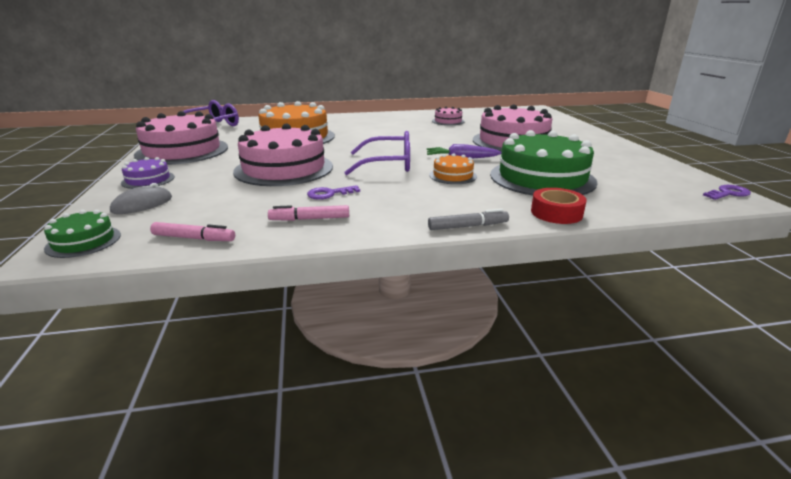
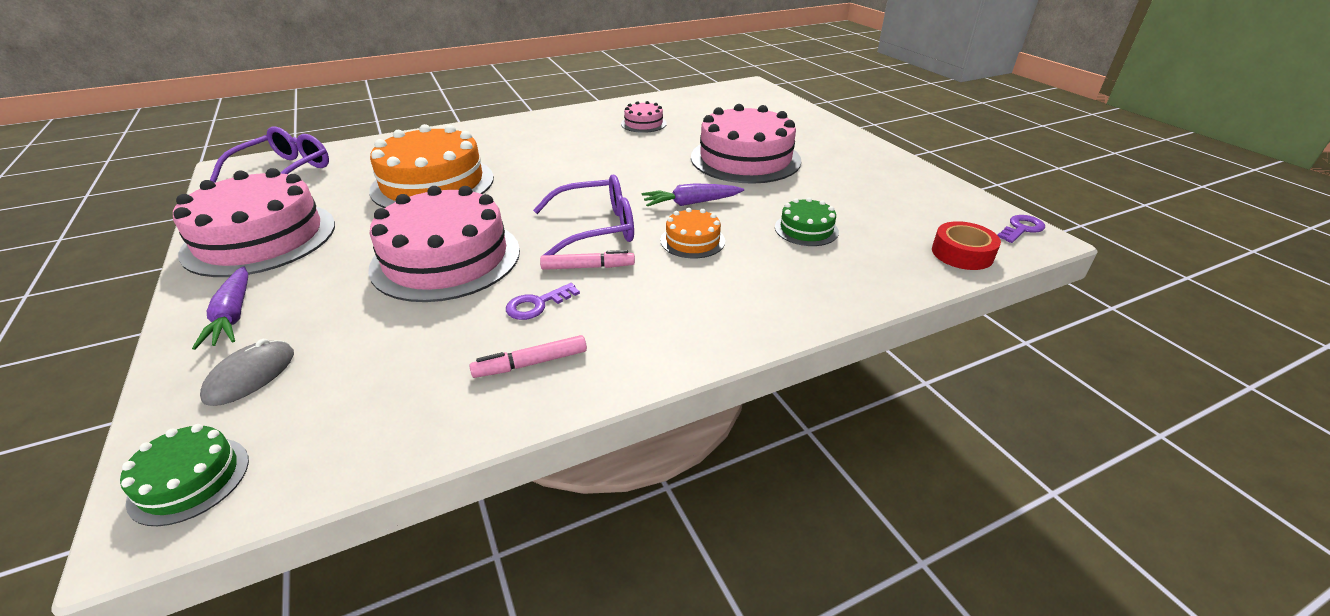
camera: 15 degrees left, 10 degrees up
(148, 180) = (233, 316): purple cake -> purple carrot
(193, 238) = (372, 437): pink marker -> pink marker (587, 267)
(467, 226) = (748, 341): grey marker -> none
(542, 178) = (806, 229): green cake -> green cake, size x0.47
(556, 213) = (846, 296): red tape -> red tape (962, 253)

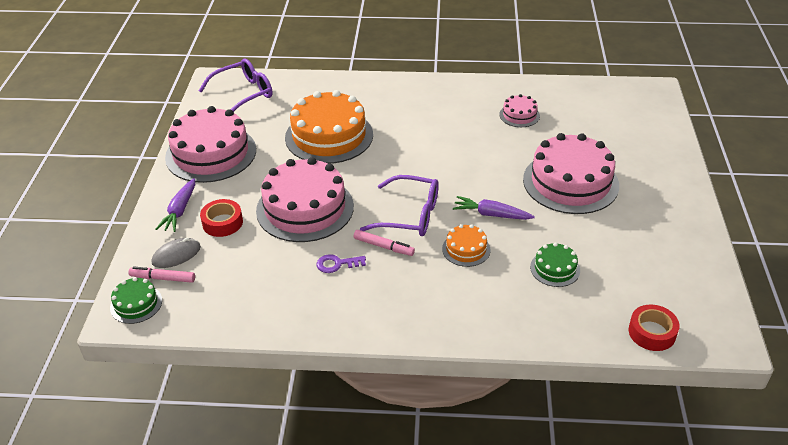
camera: 30 degrees right, 5 degrees up
(320, 309) = (222, 223): none -> red tape
(531, 363) = (311, 303): pink marker -> pink marker (163, 278)
(1021, 229) = (728, 330): purple key -> none

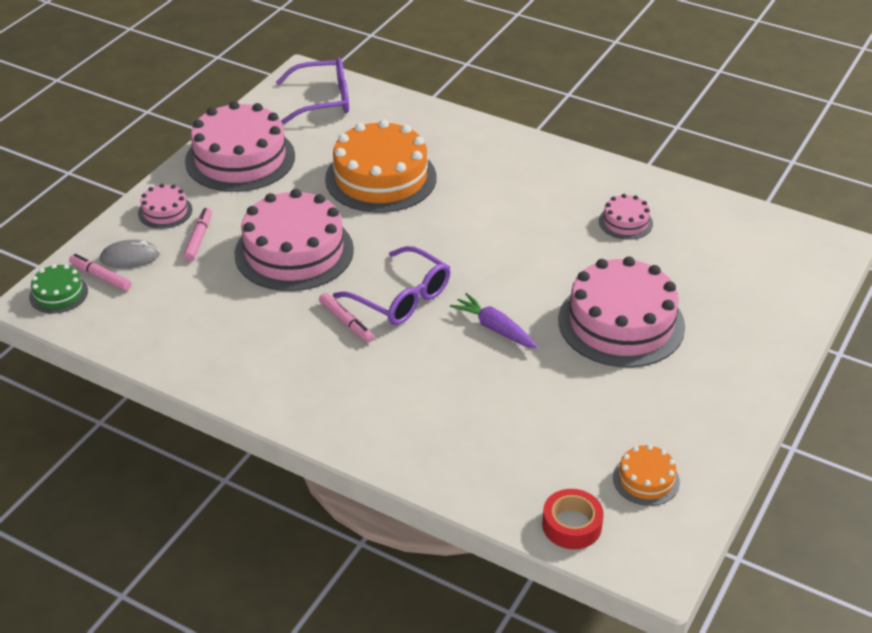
camera: 25 degrees right, 0 degrees up
(180, 211) = (165, 211): purple carrot -> pink cake
(222, 223) = (198, 239): red tape -> pink marker
(337, 264) = (282, 323): purple key -> none
(466, 249) = (434, 357): orange cake -> orange cake (646, 479)
(555, 268) = (518, 414): green cake -> none

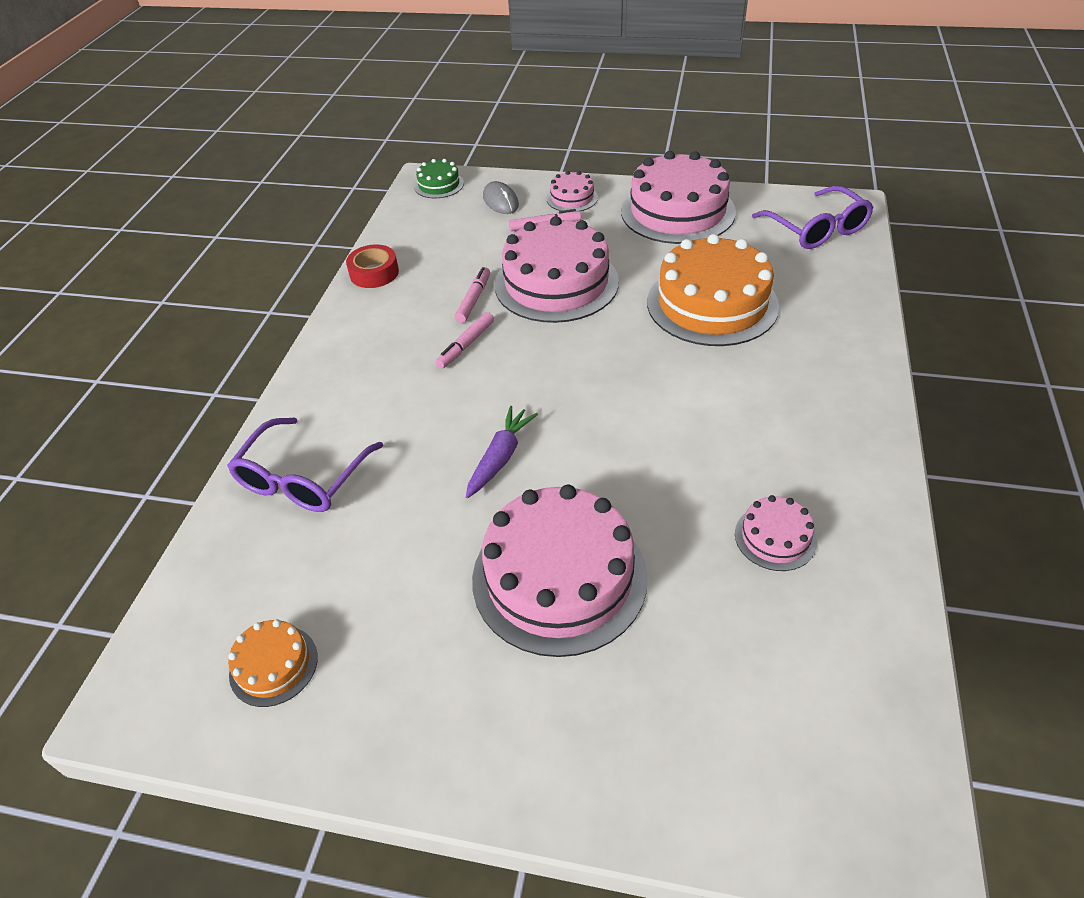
camera: 75 degrees right, 5 degrees up
(101, 277) = (468, 196): pink marker -> pink marker (473, 300)
(400, 297) = (521, 371): purple glasses -> purple glasses (304, 477)
(571, 525) = (193, 603): red tape -> red tape (374, 273)

